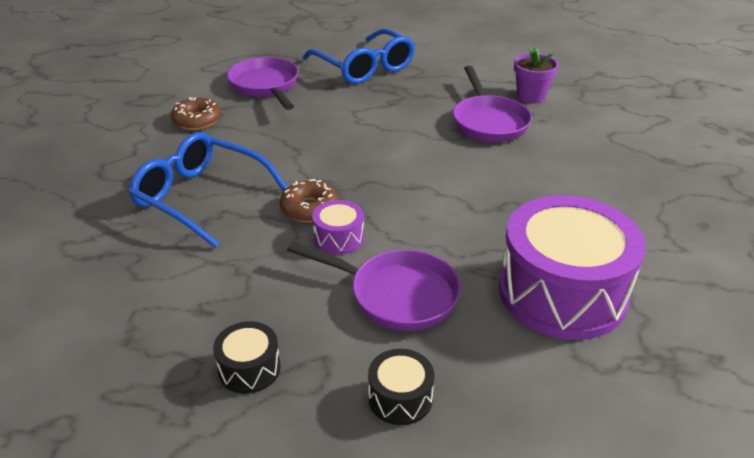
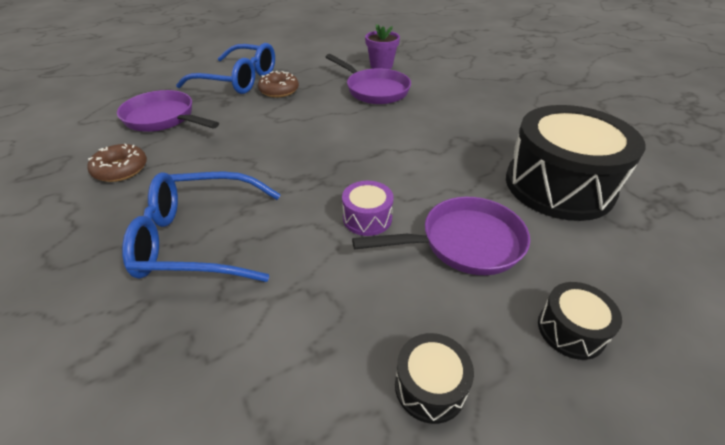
camera: 35 degrees left, 5 degrees up
(309, 208) = (315, 204): brown donut -> brown donut (279, 90)
(562, 292) = (558, 185): purple drum -> black drum

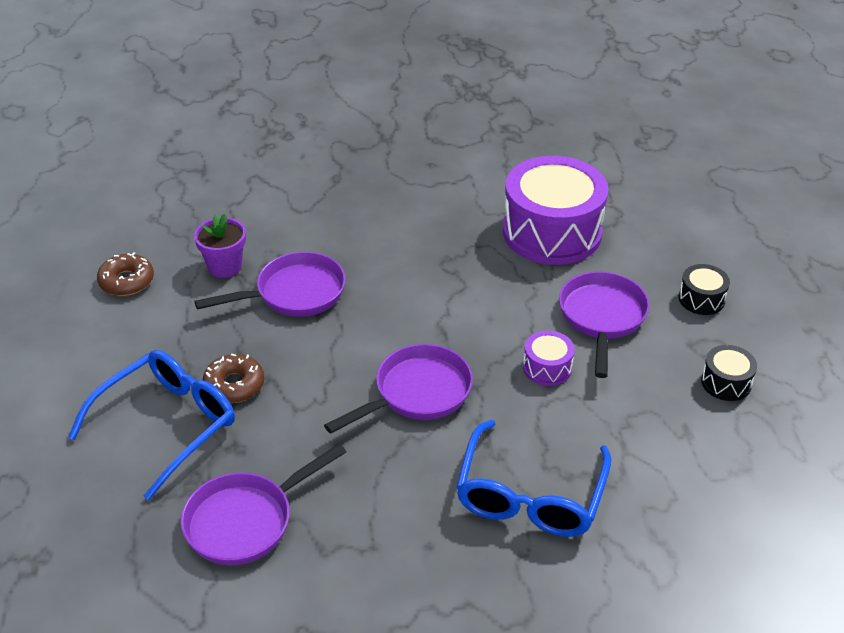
camera: 70 degrees left, 0 degrees up
(121, 169) = (365, 566): brown donut -> brown donut (126, 281)
(301, 155) = (417, 393): none -> purple pan
(558, 185) = (552, 232): black drum -> purple drum

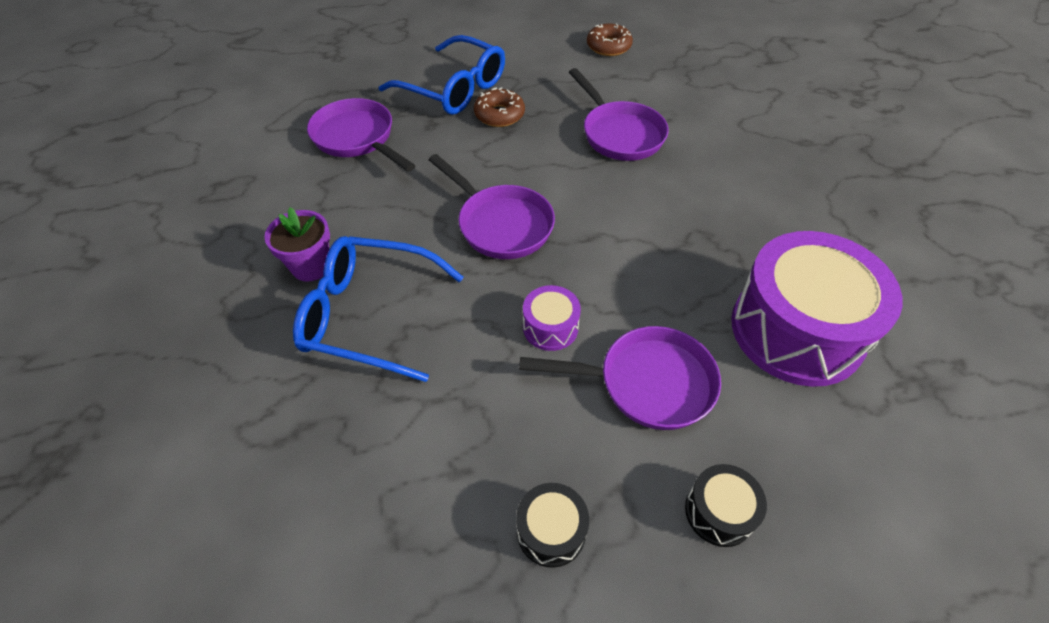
camera: 85 degrees right, 10 degrees up
(225, 266) = (643, 91): purple flower pot -> purple flower pot (311, 266)

